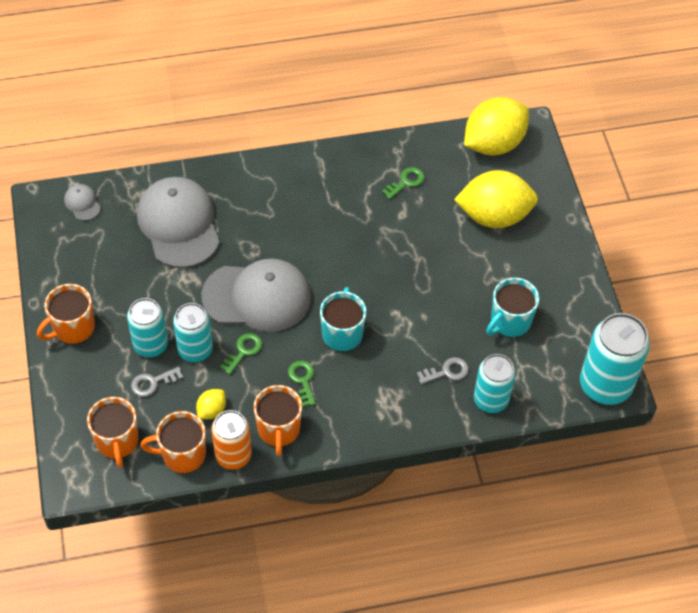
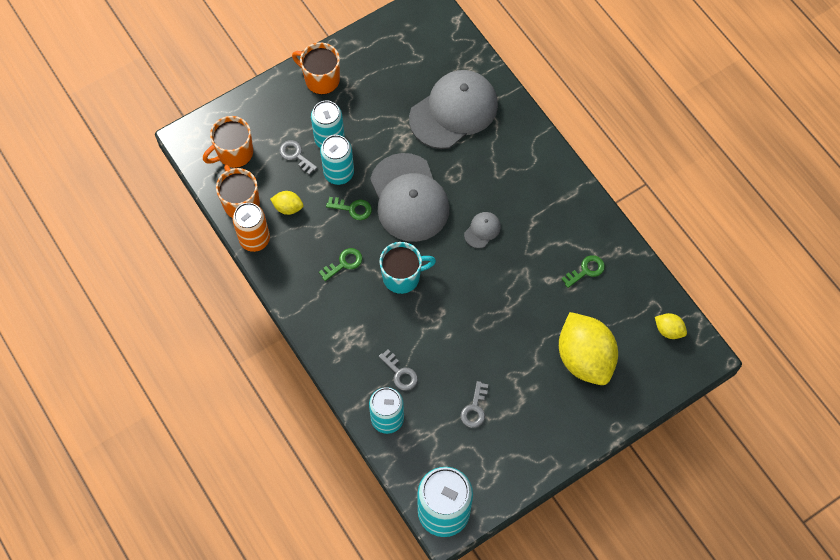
camera: 70 degrees right, 10 degrees up
(82, 203) = (441, 34): grey cap -> grey cap (482, 230)
(279, 430) = (290, 263): orange mug -> none
(406, 182) = (586, 270): green key -> green key turned 60 degrees counterclockwise
(493, 144) = (668, 330): yellow lemon -> yellow lemon, size x0.44
(509, 322) = (474, 409): turquoise mug -> grey key

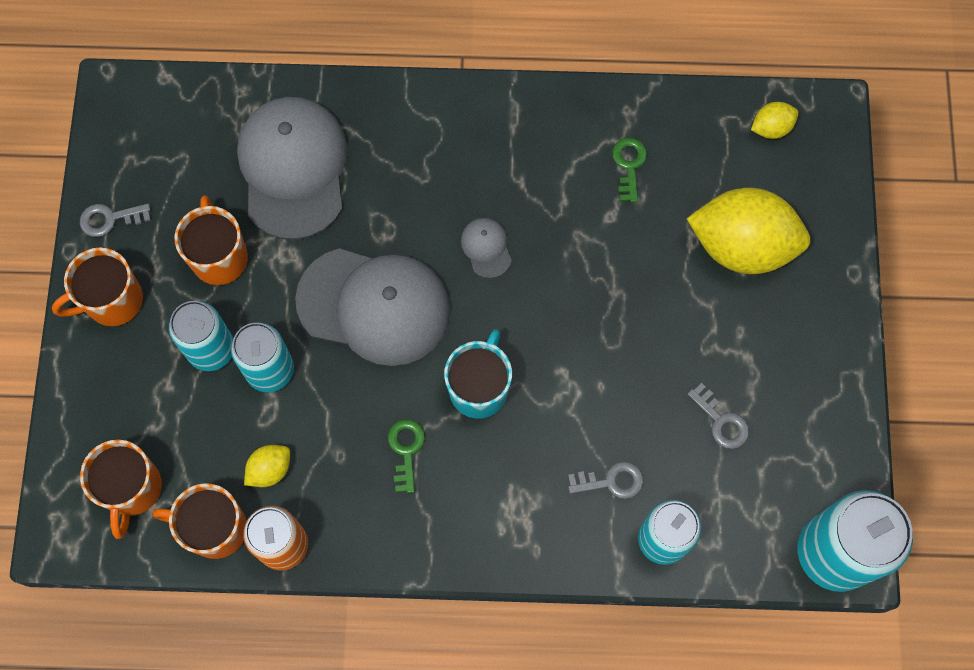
camera: 55 degrees left, 5 degrees up
(295, 155) = (200, 409): grey key -> grey key (110, 219)
(353, 208) = (335, 387): green key -> none
(380, 110) = (219, 257): none -> orange mug

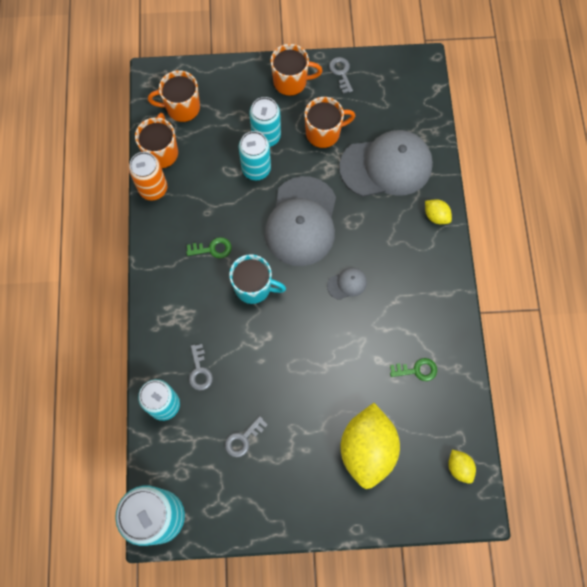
camera: 85 degrees right, 0 degrees up
(113, 301) = (291, 82): orange mug -> orange mug turned 120 degrees clockwise
(270, 470) = (196, 176): yellow lemon -> yellow lemon (436, 216)

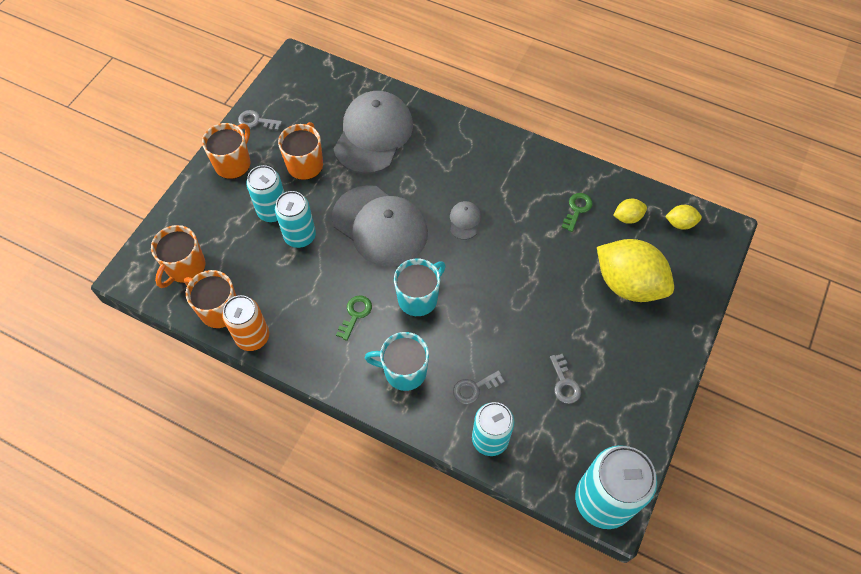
camera: 60 degrees left, 10 degrees down
(185, 311) = (404, 371): none -> turquoise mug
(200, 371) = (474, 388): grey key -> grey key turned 135 degrees clockwise
(436, 216) = (446, 124): yellow lemon -> yellow lemon (627, 217)

